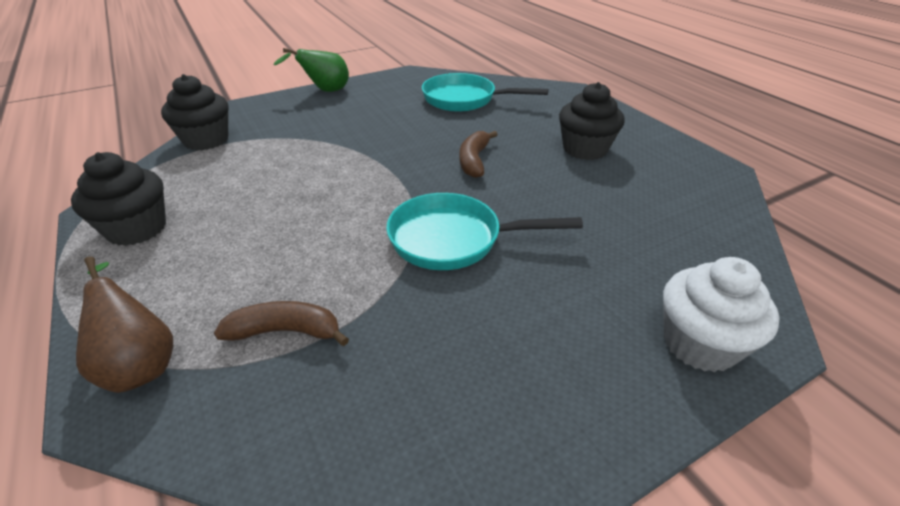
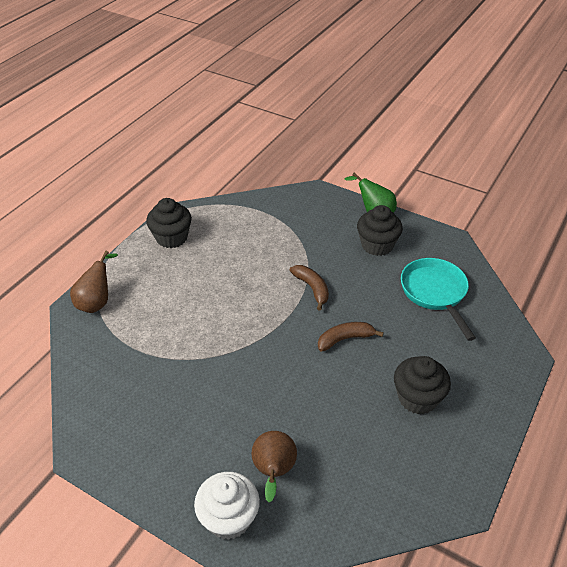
camera: 60 degrees right, 5 degrees up
(206, 140) = (264, 204): black cupcake -> black cupcake (377, 245)
(286, 331) = (139, 337): brown banana -> brown banana (312, 288)
(453, 239) = (248, 367): turquoise pan -> none
(636, 275) = (274, 472): none -> brown pear

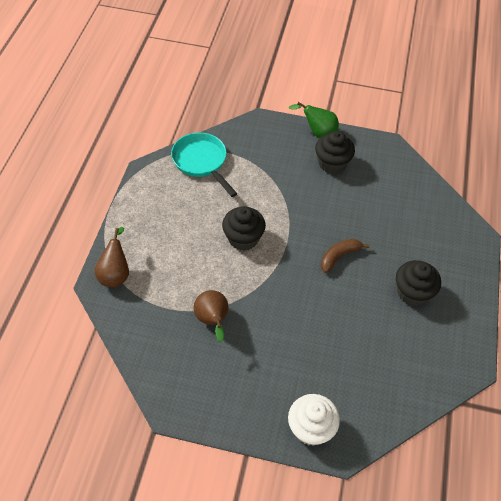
camera: 20 degrees left, 10 degrees up
(171, 238) = (152, 195): black cupcake -> black cupcake (243, 238)
(274, 472) = (329, 383): brown pear -> brown pear (212, 321)
(312, 288) = (295, 217): brown banana -> none
(435, 293) = (394, 197): turquoise pan -> turquoise pan (201, 162)

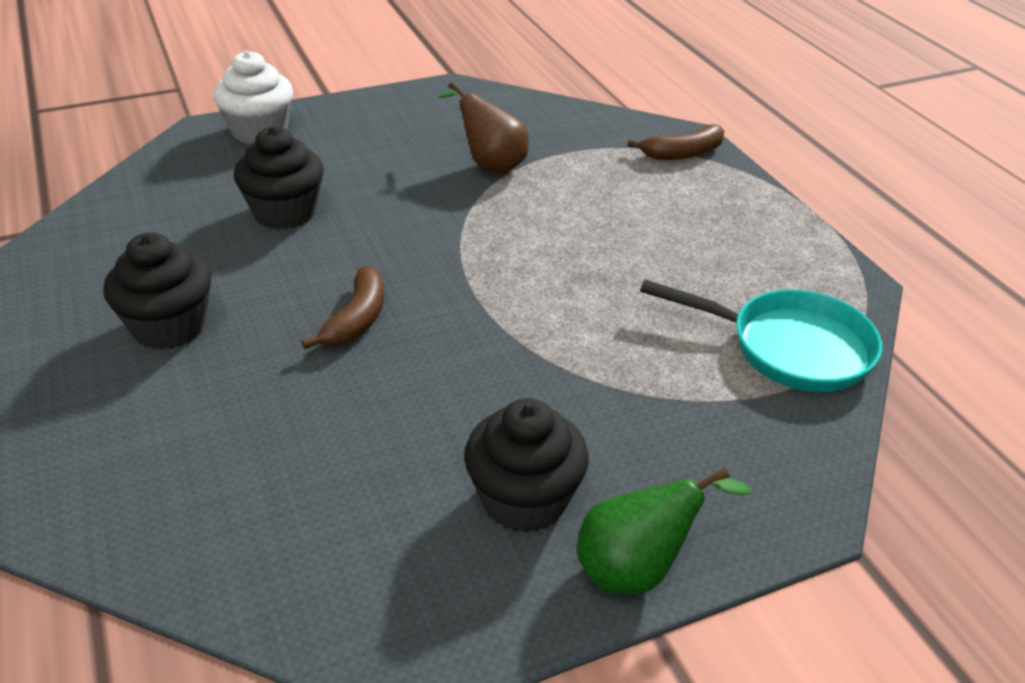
camera: 145 degrees right, 15 degrees down
(115, 274) = (683, 153): brown pear -> brown banana
(243, 238) = (558, 268): black cupcake -> black cupcake (285, 212)

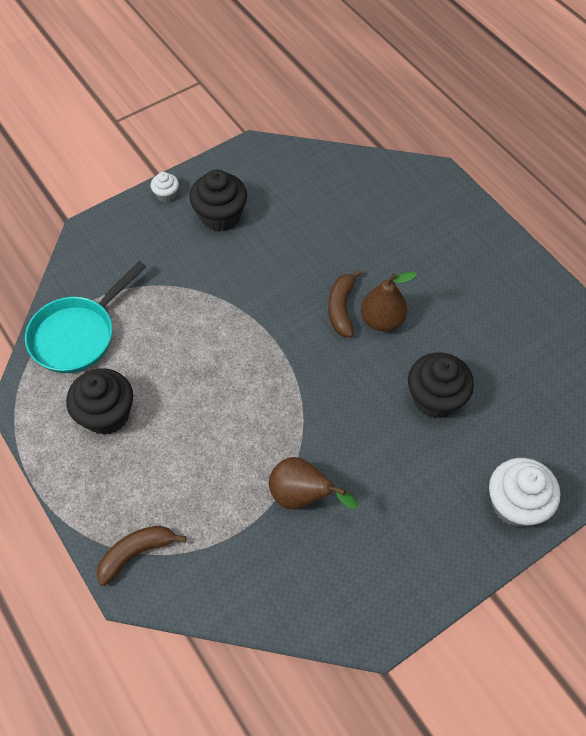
camera: 170 degrees right, 20 degrees up
(169, 327) = (445, 282): black cupcake -> black cupcake (106, 414)
(302, 296) = (382, 320): none -> brown pear
(637, 568) = (166, 195): green pear -> white cupcake
(790, 348) = (77, 335): turquoise pan -> turquoise pan turned 60 degrees counterclockwise

